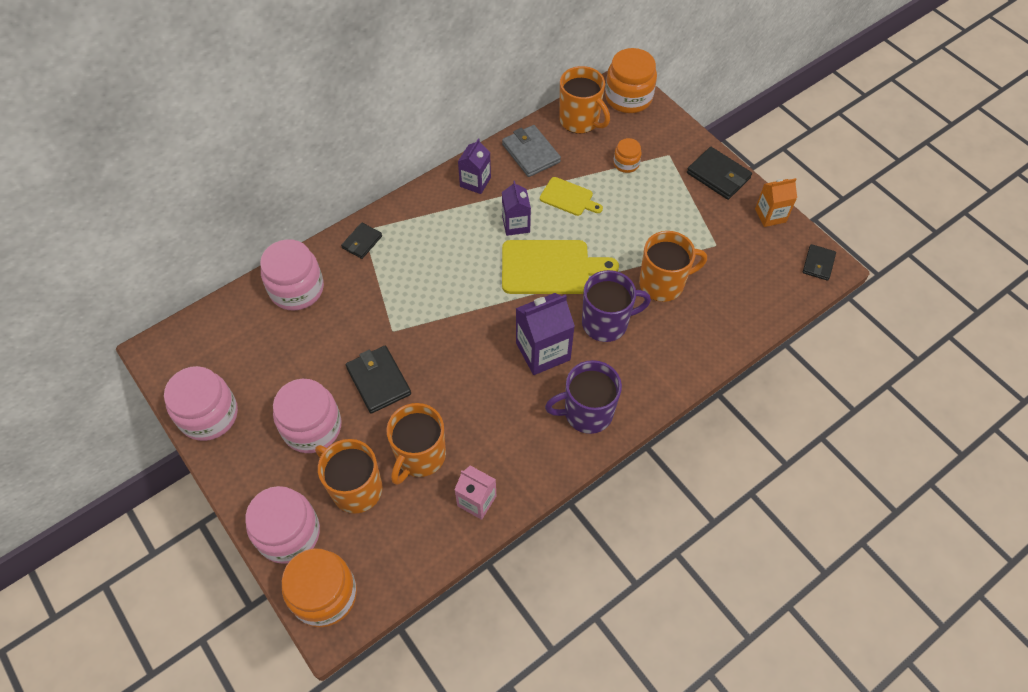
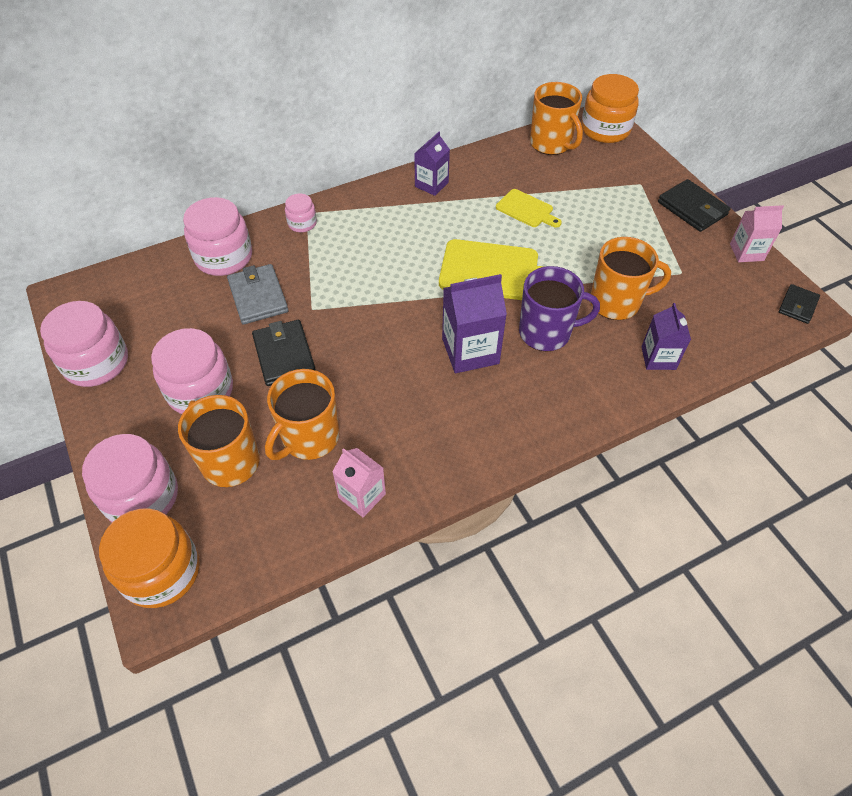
camera: 10 degrees right, 5 degrees down
(362, 242) = (302, 223): black wallet -> pink jar
(516, 224) = (466, 227): purple carton -> purple carton (658, 358)
(531, 153) = (494, 166): grey wallet -> grey wallet (258, 297)
(586, 413) = (508, 421): purple mug -> none
(626, 163) = (593, 186): orange jar -> none
(770, 215) = (746, 252): orange carton -> pink carton

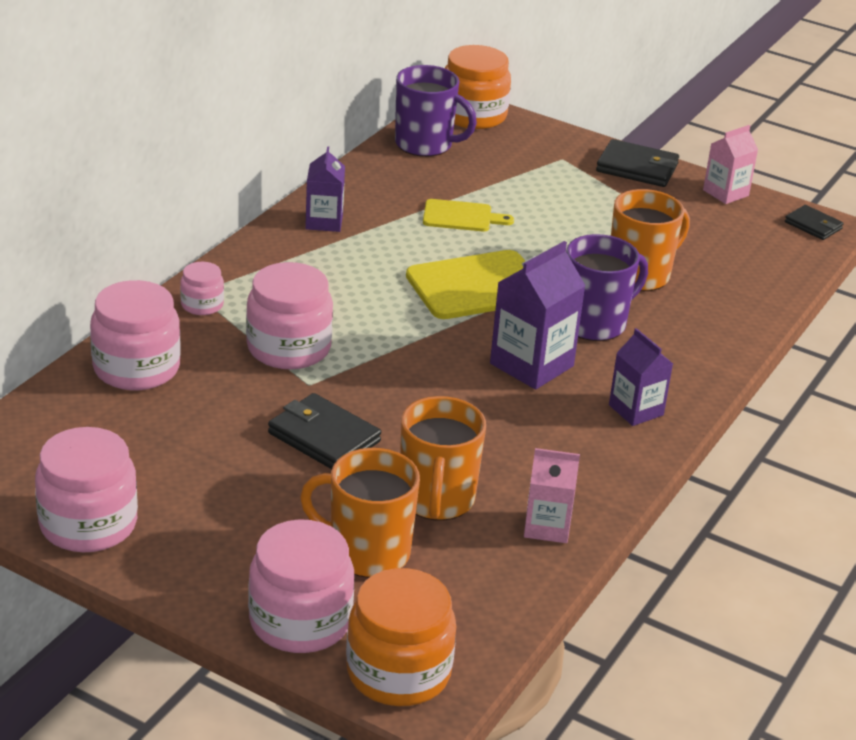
camera: 35 degrees left, 20 degrees down
(200, 390) = (258, 504): pink jar -> pink jar (288, 348)
(258, 297) = (228, 393): grey wallet -> none
(551, 144) = (425, 144): orange mug -> purple mug
(658, 358) = (725, 309): purple carton -> purple carton (636, 410)
(798, 306) = (813, 225): black wallet -> black wallet turned 45 degrees counterclockwise

